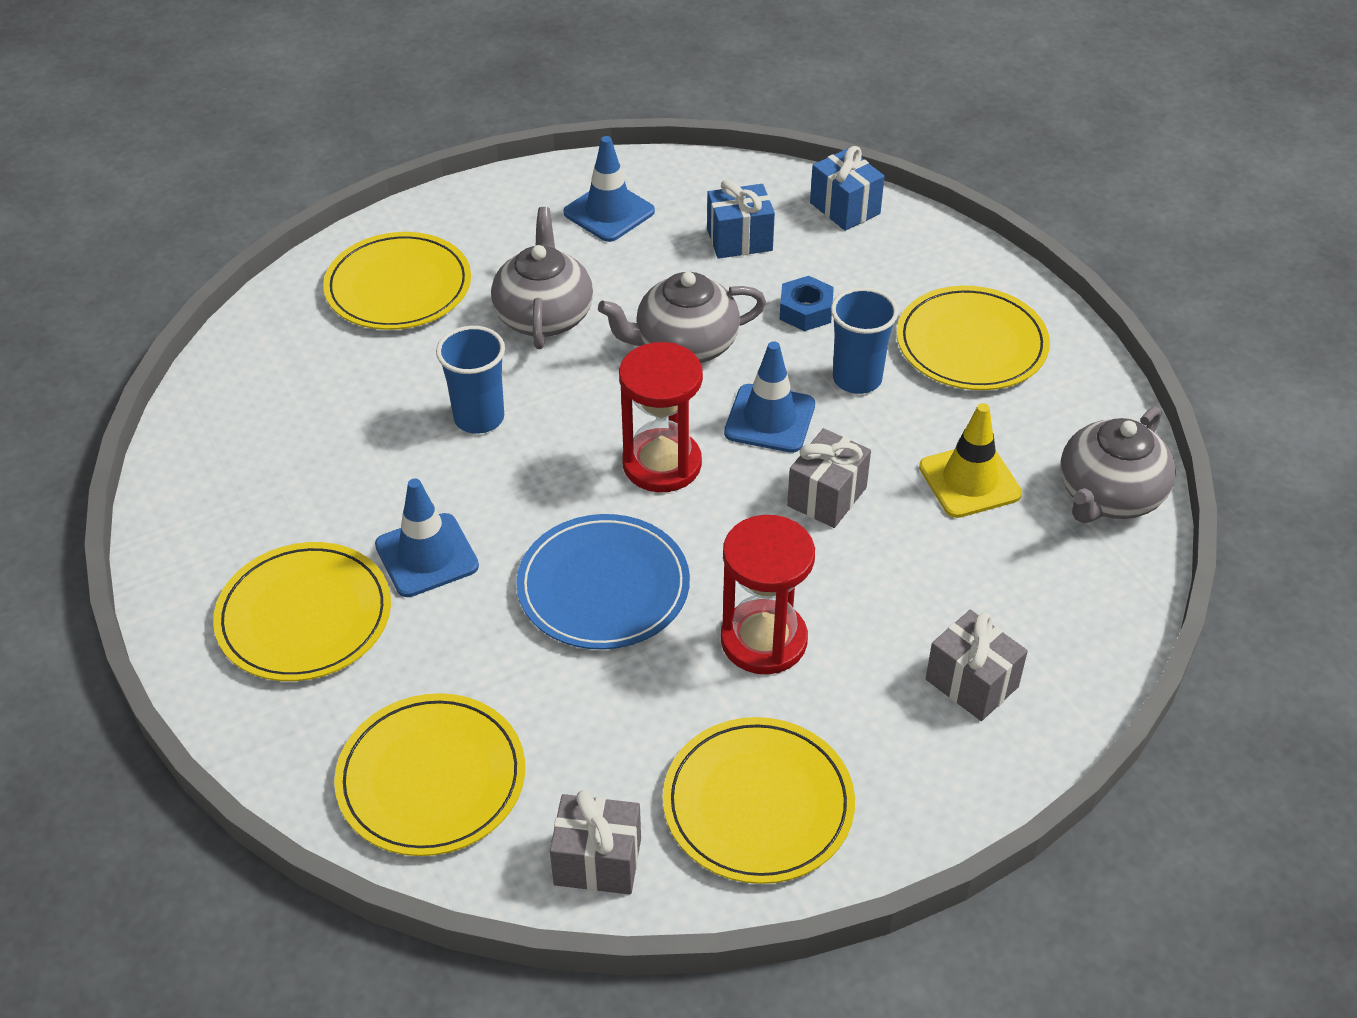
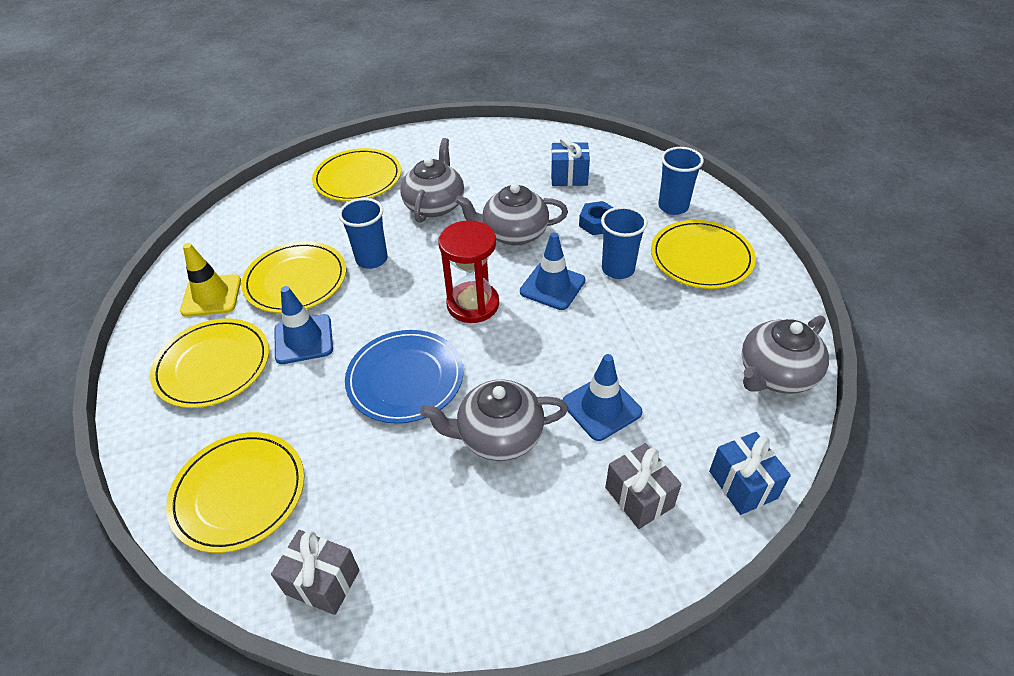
camera: 15 degrees right, 0 degrees up
(609, 212) = (496, 152): blue traffic cone -> blue traffic cone (601, 407)
(758, 804) = (452, 561): yellow plate -> yellow plate (296, 280)
(763, 640) = (498, 436): red hourglass -> grey teapot
(827, 497) = (574, 343): grey gift -> none
(844, 208) = (640, 166): blue gift -> blue gift (742, 484)
(911, 269) = (673, 207): none -> blue cup
(970, 481) = (676, 347): yellow traffic cone -> yellow traffic cone (211, 296)

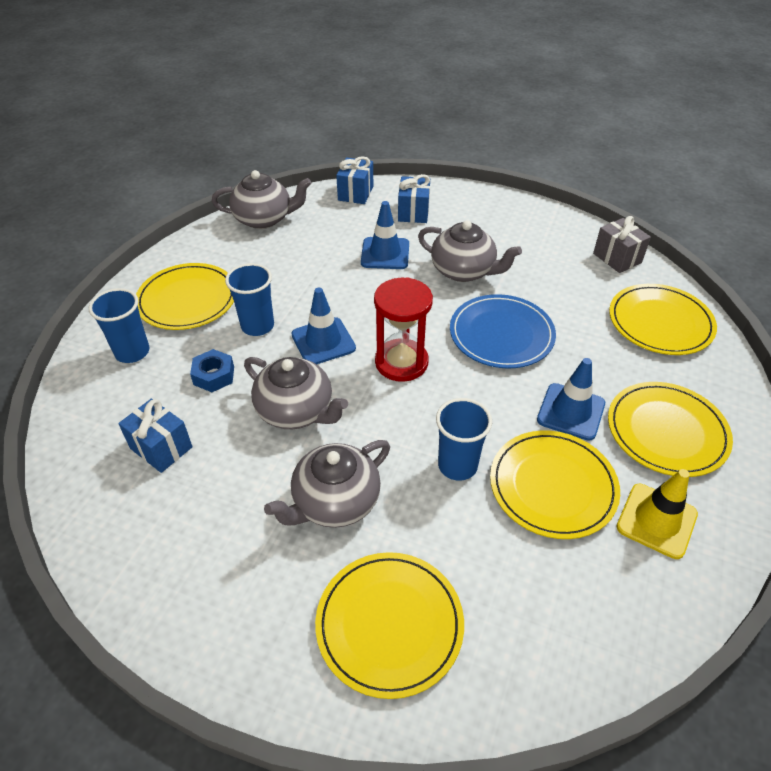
camera: 145 degrees left, 0 degrees up
(639, 497) = (413, 212): grey gift -> blue gift

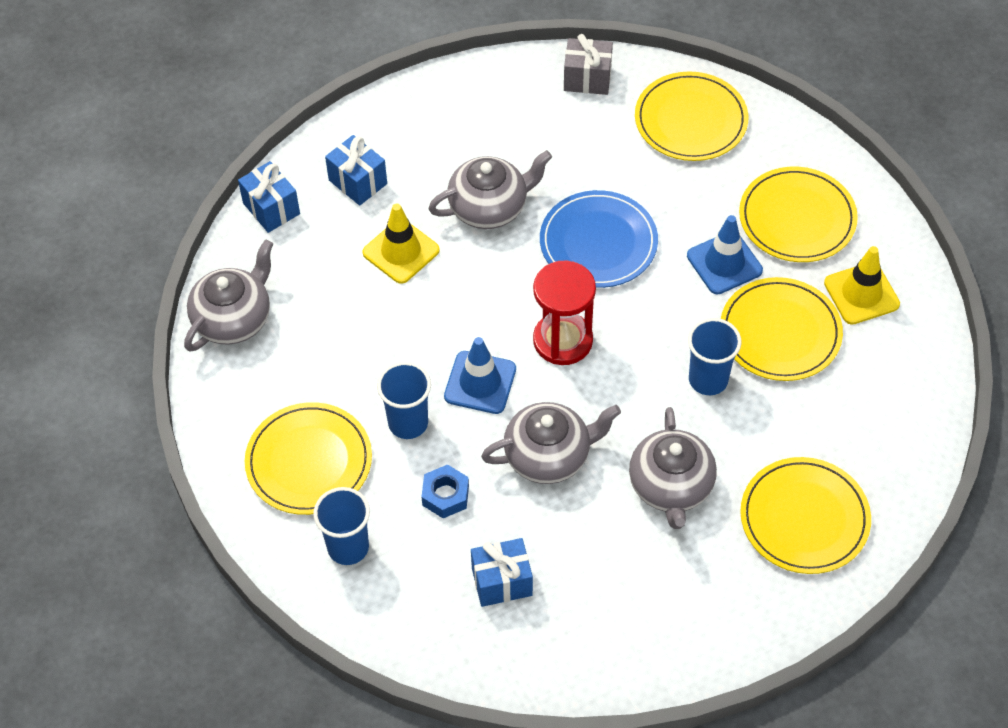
camera: 50 degrees left, 10 degrees up
(385, 253) = (401, 251): blue traffic cone -> yellow traffic cone

